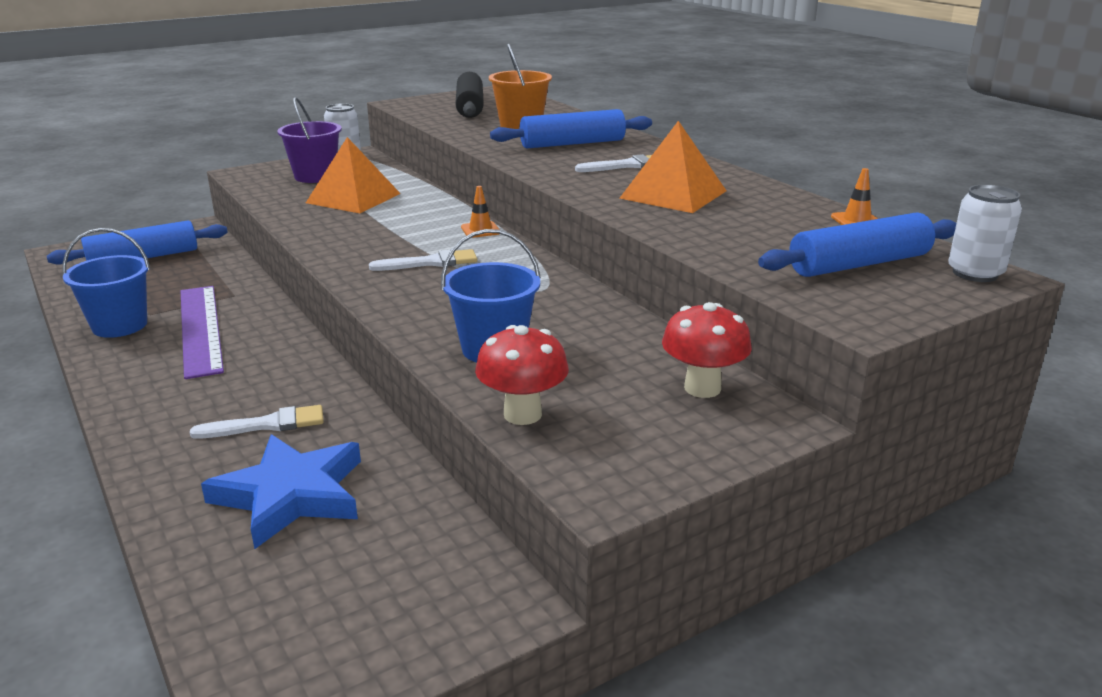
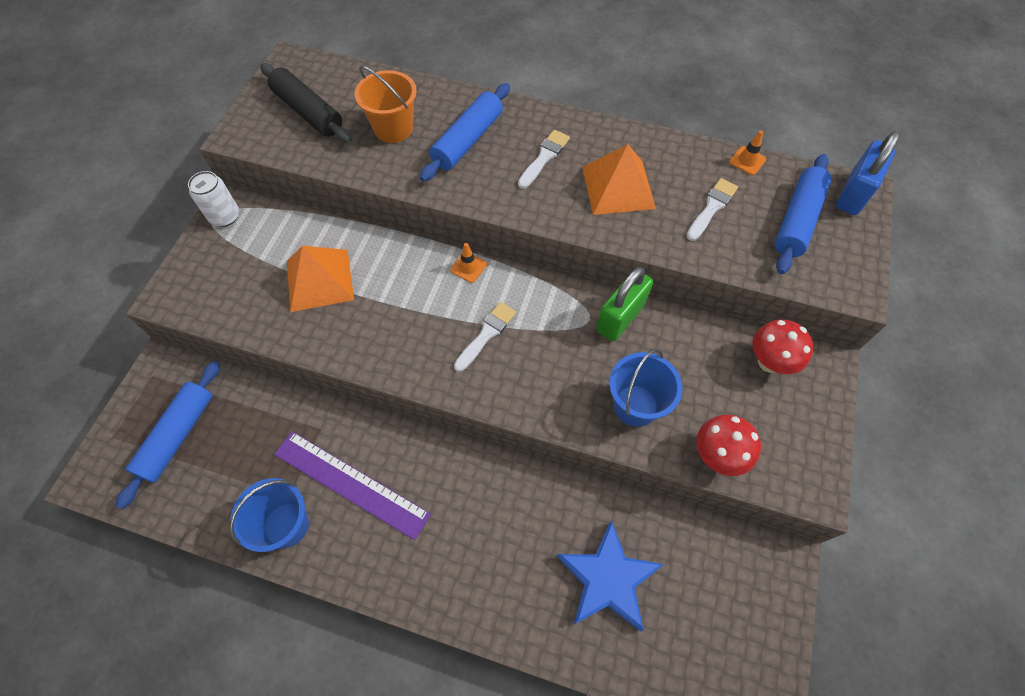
camera: 40 degrees left, 35 degrees up
(267, 425) = (521, 537): white brush -> white brush (712, 208)
(315, 176) = (242, 265): purple bucket -> none
(574, 300) = (620, 317): none -> green padlock
(975, 273) = (853, 194): white can -> blue padlock

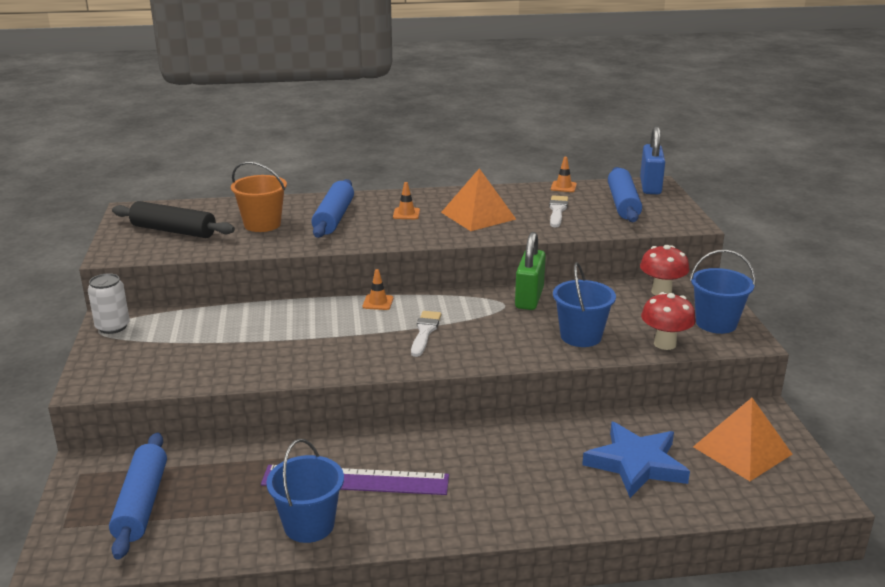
camera: 25 degrees left, 35 degrees down
(319, 280) = (242, 340): orange pyramid -> orange pyramid (742, 450)
(544, 157) = (406, 214): white brush -> orange traffic cone
(797, 443) = (716, 323): none -> blue bucket

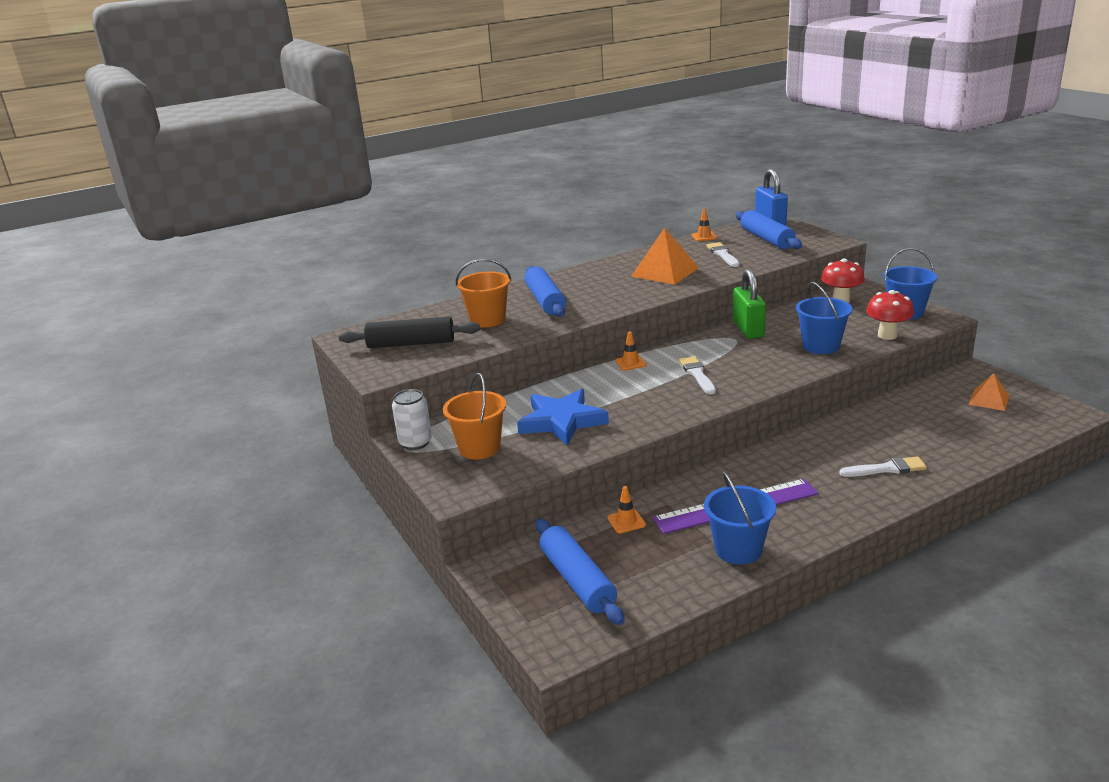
camera: 20 degrees left, 0 degrees up
(155, 348) = (479, 448): none -> orange bucket
(406, 214) = (603, 284): orange traffic cone -> orange traffic cone (626, 521)
(544, 491) = (886, 469): none -> white brush
(636, 464) = (928, 430): blue star -> blue star (561, 421)
(742, 450) = (989, 400): orange pyramid -> orange pyramid, size x0.58

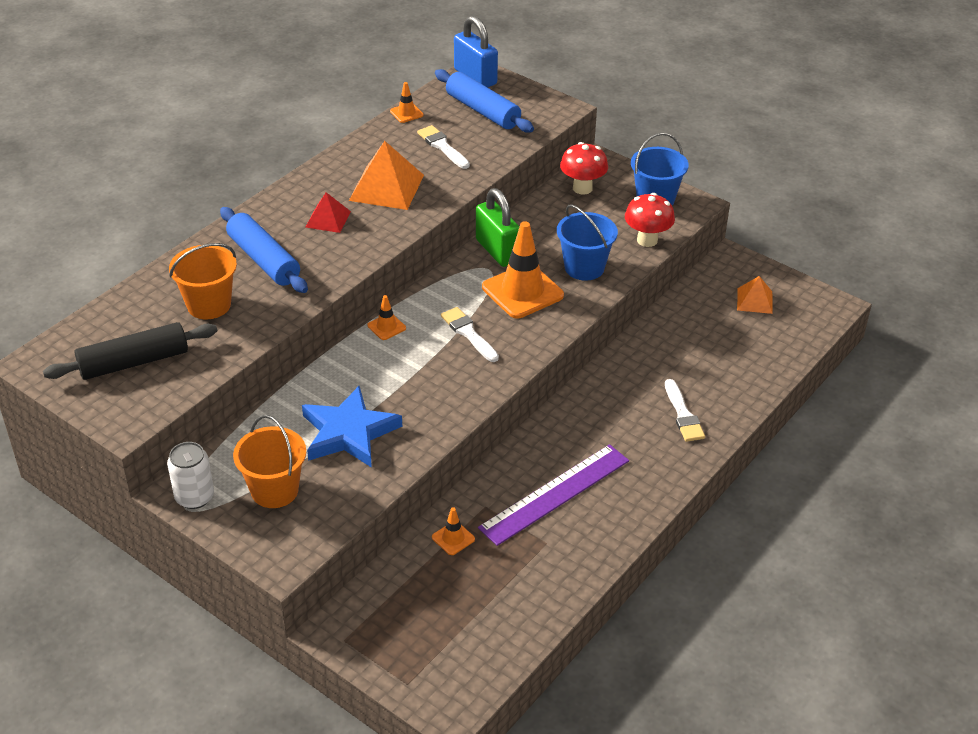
camera: 25 degrees left, 15 degrees up
(577, 580) = (434, 624): blue rolling pin -> none
(608, 284) = (328, 219): none -> red pyramid
(738, 550) = (576, 549): blue bucket -> none
(758, 355) = (522, 291): none -> orange traffic cone
(886, 469) = (683, 414): white brush -> white brush turned 105 degrees clockwise

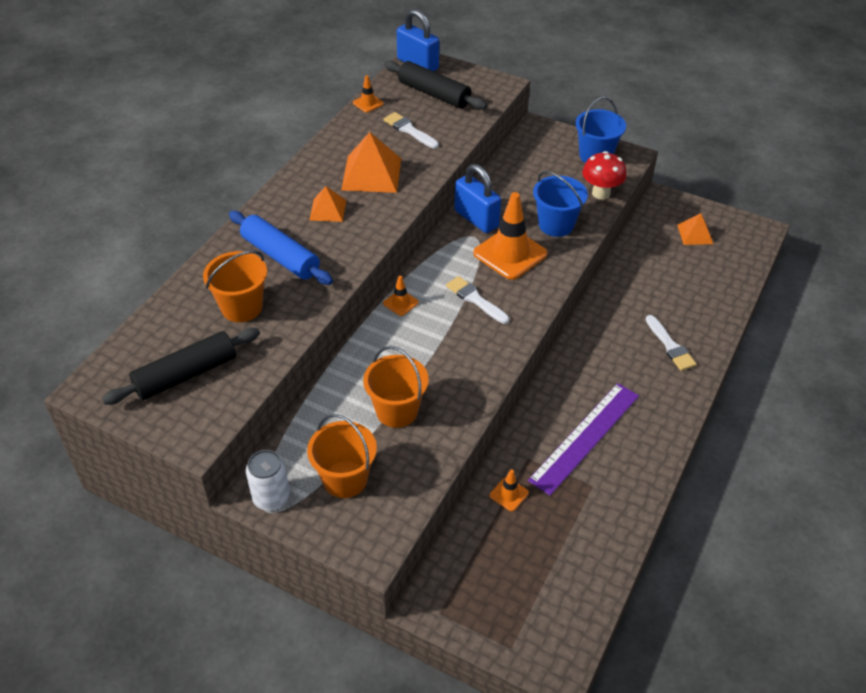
camera: 10 degrees left, 5 degrees up
(328, 219) = (327, 210): red pyramid -> orange pyramid
(349, 432) = (397, 411): blue star -> orange bucket
(482, 111) = (434, 94): blue rolling pin -> black rolling pin
(497, 251) = (476, 219): green padlock -> blue padlock
(582, 188) = (531, 153): red mushroom -> none

